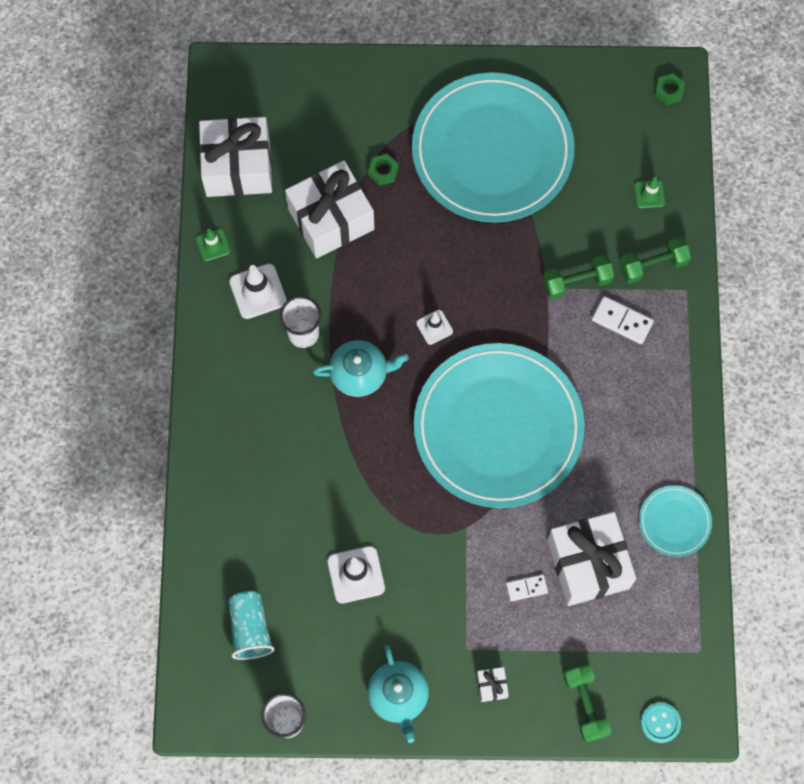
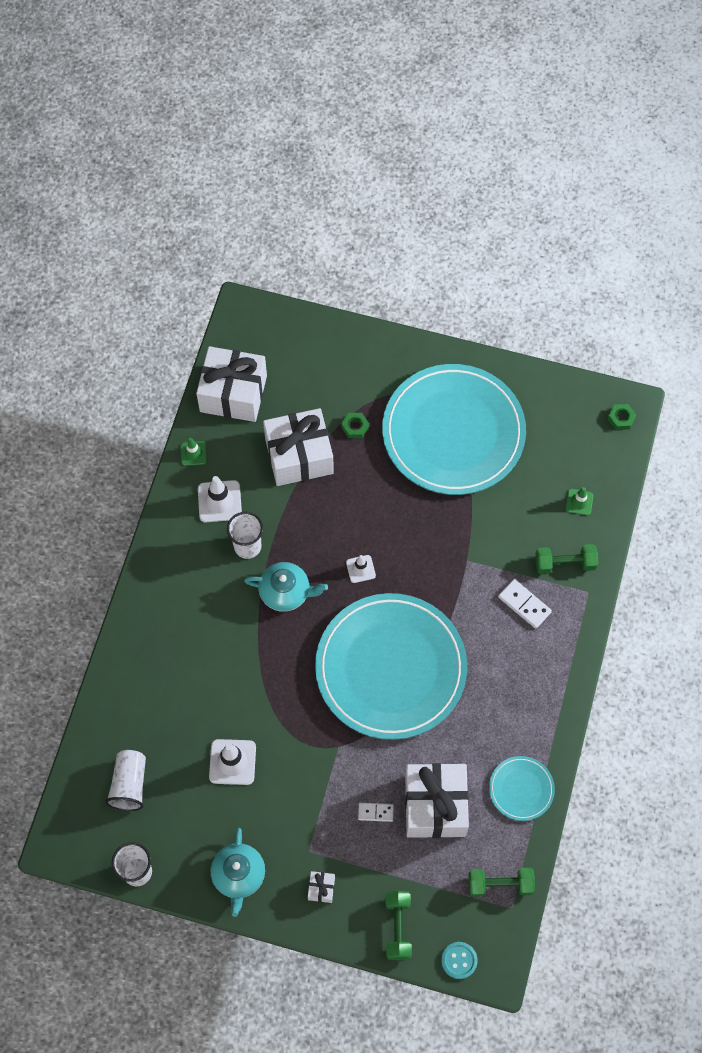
camera: 15 degrees right, 5 degrees down
(250, 629) = (129, 784): turquoise cup -> white cup
(576, 282) = (494, 561): green dumbbell -> green dumbbell (500, 884)

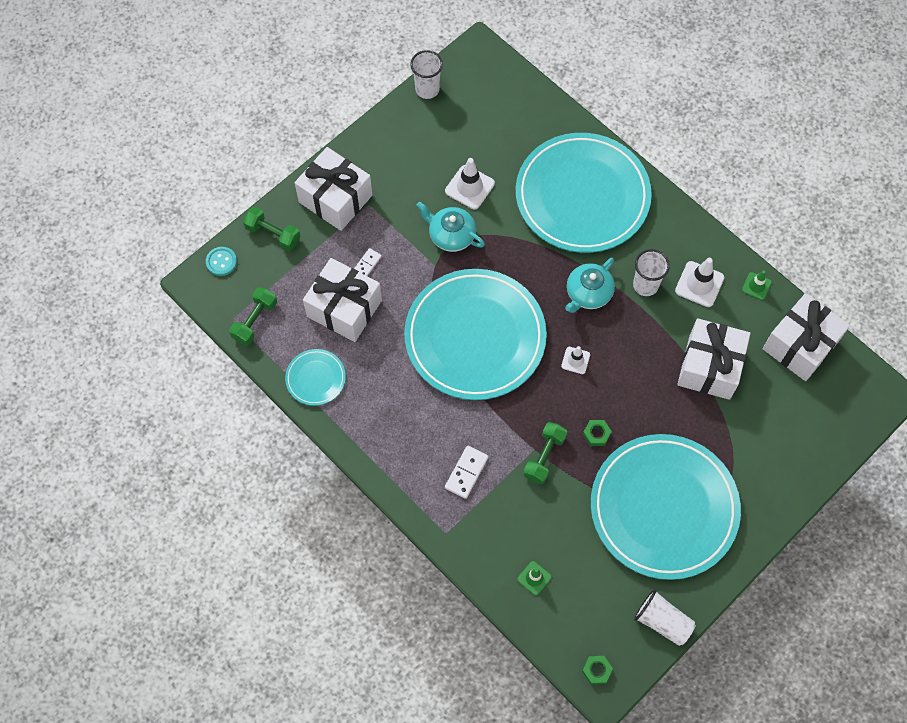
camera: 120 degrees right, 0 degrees up
(129, 784) = (495, 113): white cup -> white cup (662, 621)
(182, 650) = (582, 196): none -> turquoise plate
(238, 875) = (381, 150): turquoise teapot -> turquoise teapot (451, 235)
(321, 888) = (335, 198): white gift -> white gift, size x2.49
(355, 427) = (714, 427): green nut -> green nut (596, 434)
(524, 604) = (466, 473): white domino -> white domino turned 45 degrees counterclockwise
(565, 563) = (483, 529): green dumbbell -> green dumbbell (544, 457)

